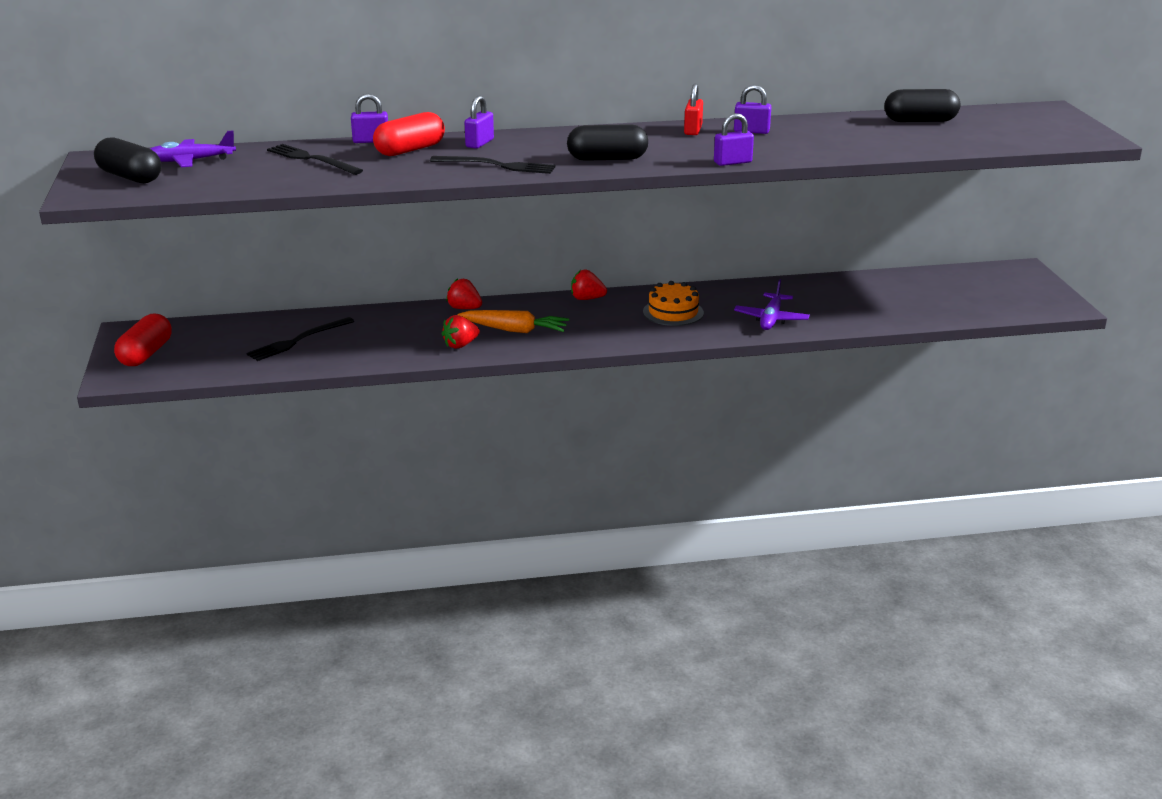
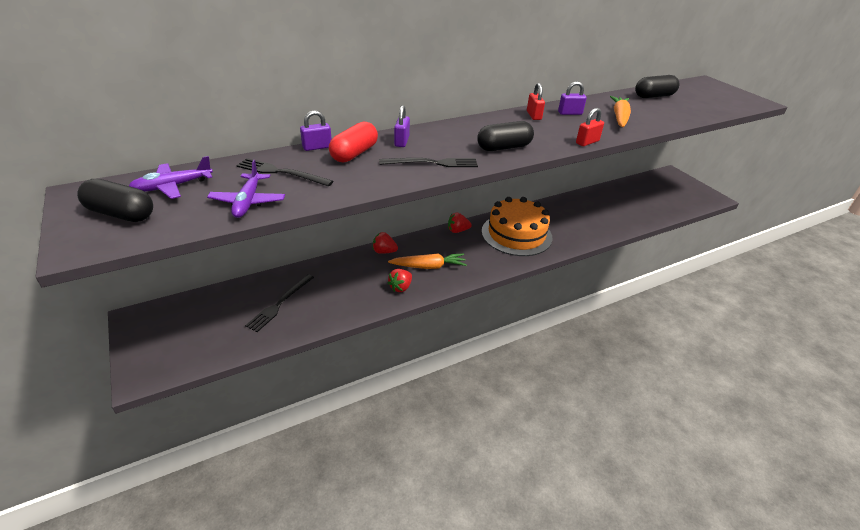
camera: 20 degrees left, 10 degrees up
(145, 354) = (159, 342): red capsule -> none
(673, 312) = (516, 234): orange cake -> orange cake, size x1.81
(732, 162) = (587, 142): purple padlock -> red padlock
(771, 319) = (575, 231): purple plane -> purple plane (248, 202)
(823, 140) = (619, 117): none -> orange carrot

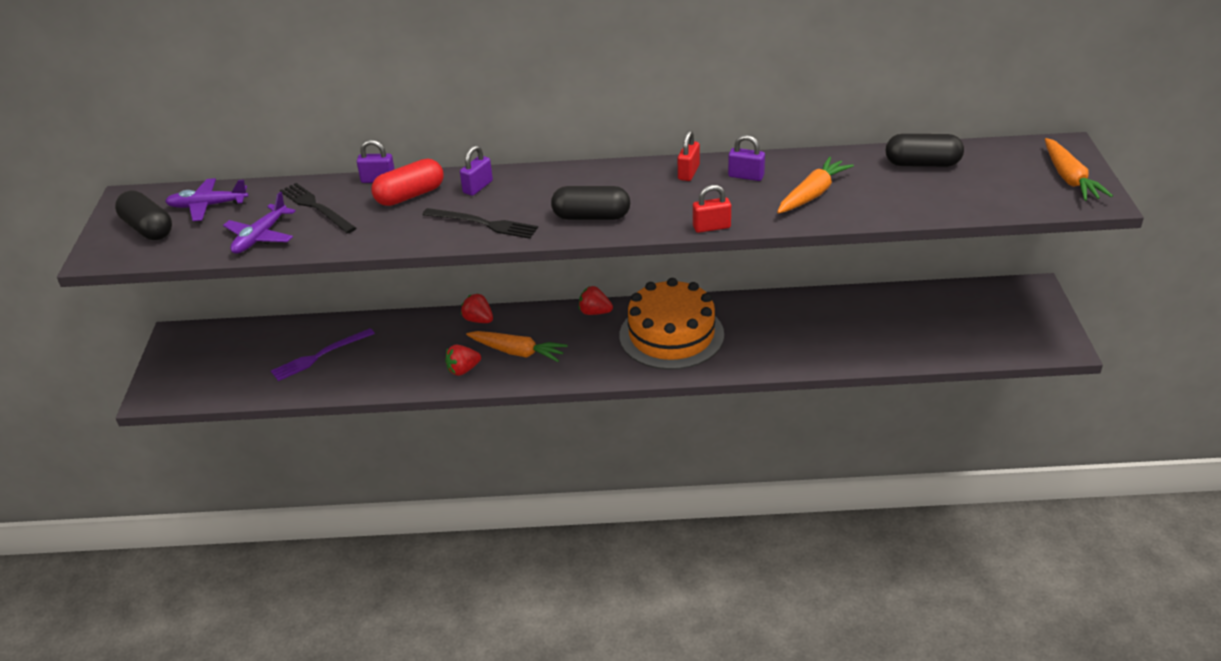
camera: 30 degrees right, 0 degrees up
(280, 304) = (320, 356): black fork -> purple fork
(731, 94) = (1069, 179): none -> orange carrot

